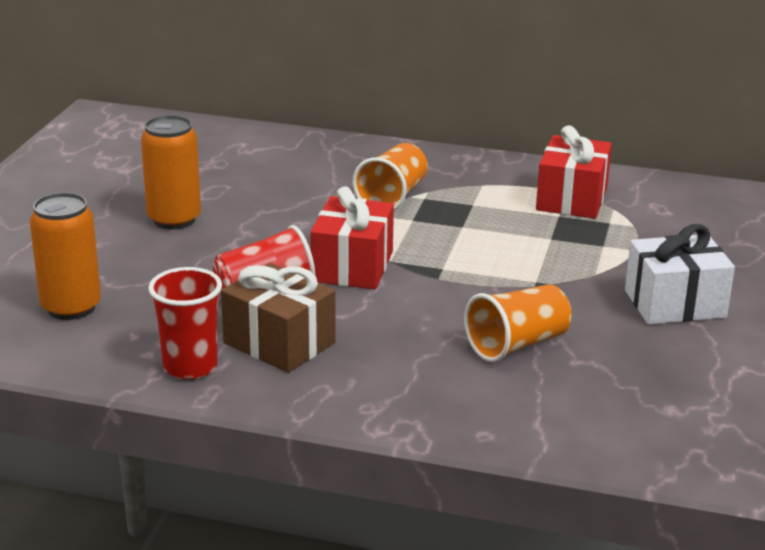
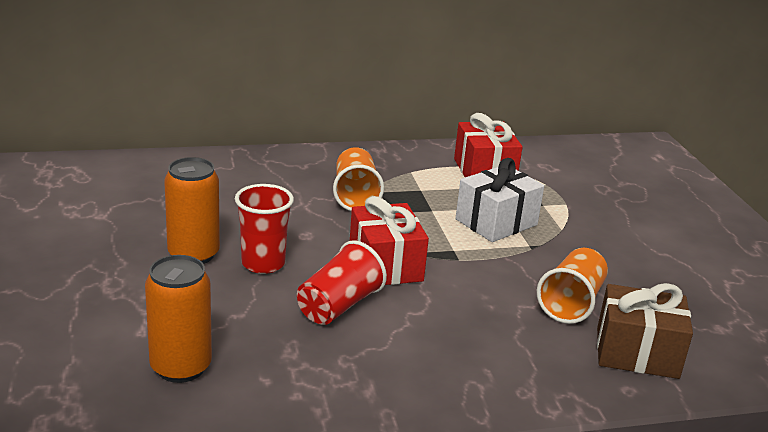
camera: 30 degrees left, 0 degrees up
(190, 367) = (346, 397): red cup -> red cup (263, 263)
(279, 343) = (397, 352): brown gift -> brown gift (637, 353)
(674, 304) = (635, 241): white gift -> white gift (496, 222)

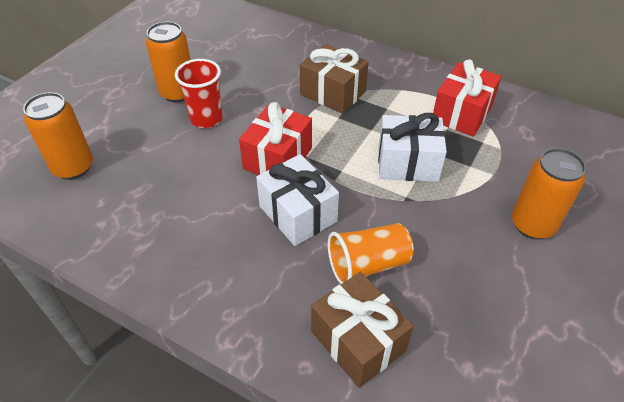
camera: 45 degrees right, 20 degrees up
(338, 306) = (207, 174): red cup -> none
(355, 196) = (333, 93): orange cup -> brown gift
(467, 296) = (298, 213): none -> white gift
(635, 224) = (532, 225): none -> orange can

